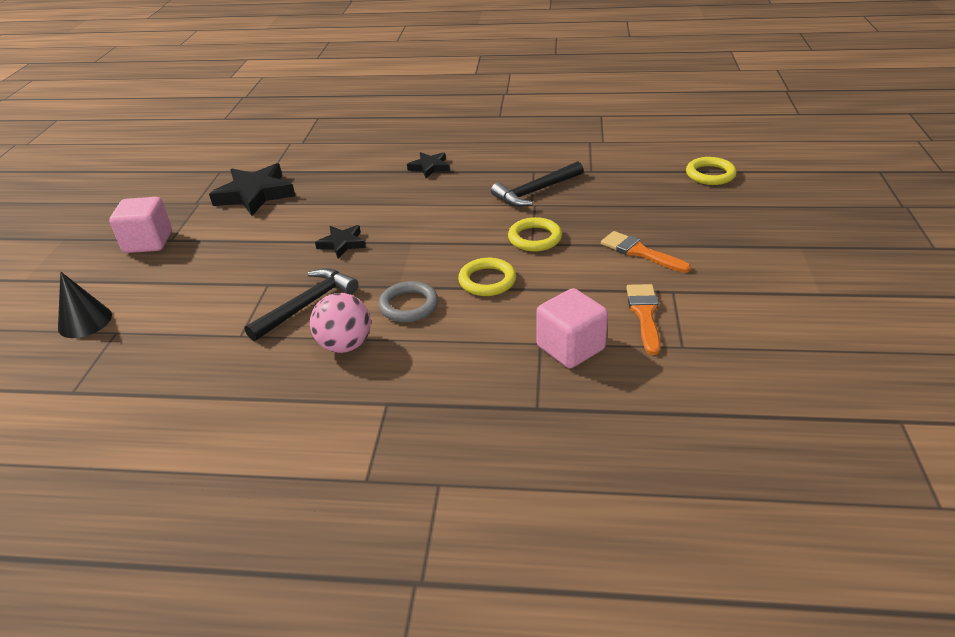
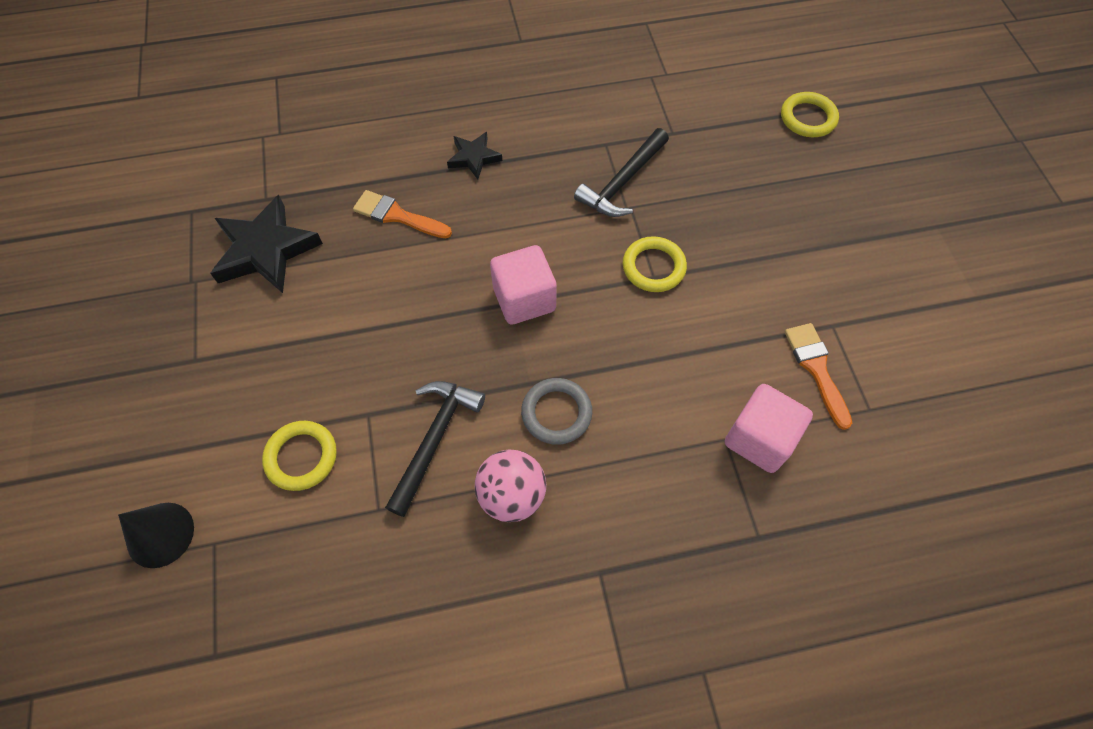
camera: 20 degrees left, 25 degrees up
(148, 242) = (165, 371): pink cube -> pink cube (524, 299)
(342, 244) = (427, 322): black star -> none
(487, 281) = (628, 351): yellow ring -> yellow ring (301, 457)
(640, 252) = (777, 268): orange brush -> orange brush (397, 215)

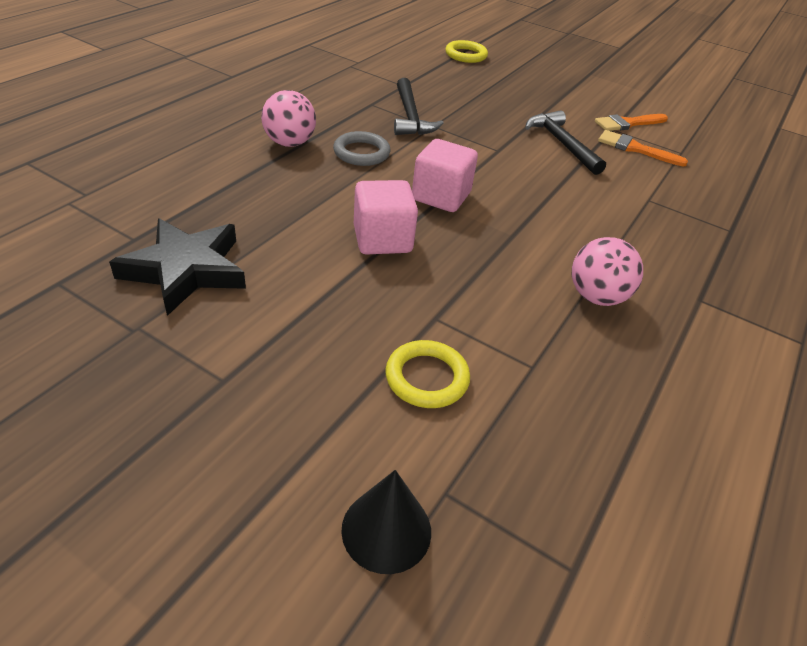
camera: 50 degrees left, 20 degrees down
(397, 215) = (277, 197): orange brush -> orange brush (627, 123)
(434, 440) = (504, 301): black hammer -> black hammer (561, 144)
(474, 157) = (289, 143): black star -> pink ball
(556, 413) = (552, 240): grey ring -> grey ring (361, 153)
(653, 267) = (491, 146): yellow ring -> none
(759, 439) = (662, 190): pink cube -> pink cube (382, 239)

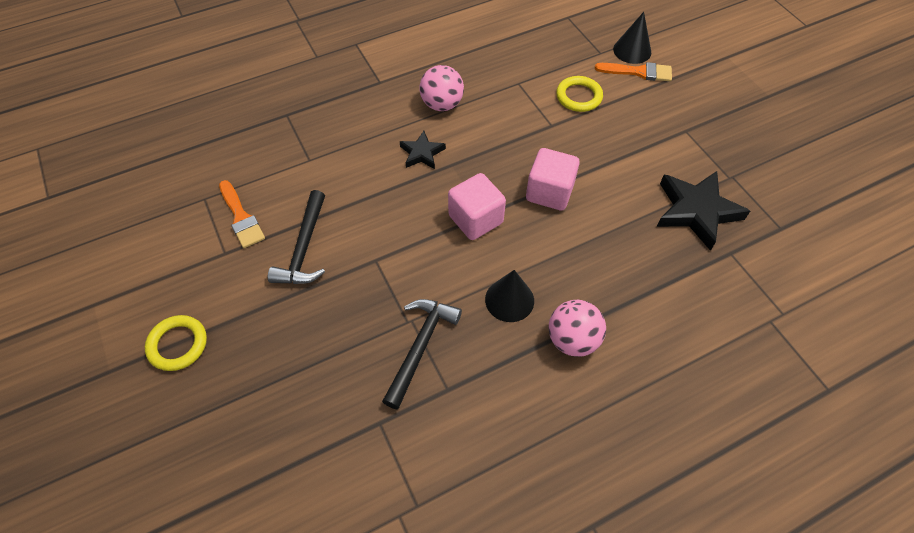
camera: 145 degrees left, 15 degrees up
(361, 153) = (509, 300): grey ring -> black cone
(466, 55) = (225, 485): yellow ring -> yellow ring (178, 344)
(555, 236) = (422, 153): none -> black star
(627, 123) = (197, 256): orange brush -> orange brush (638, 72)

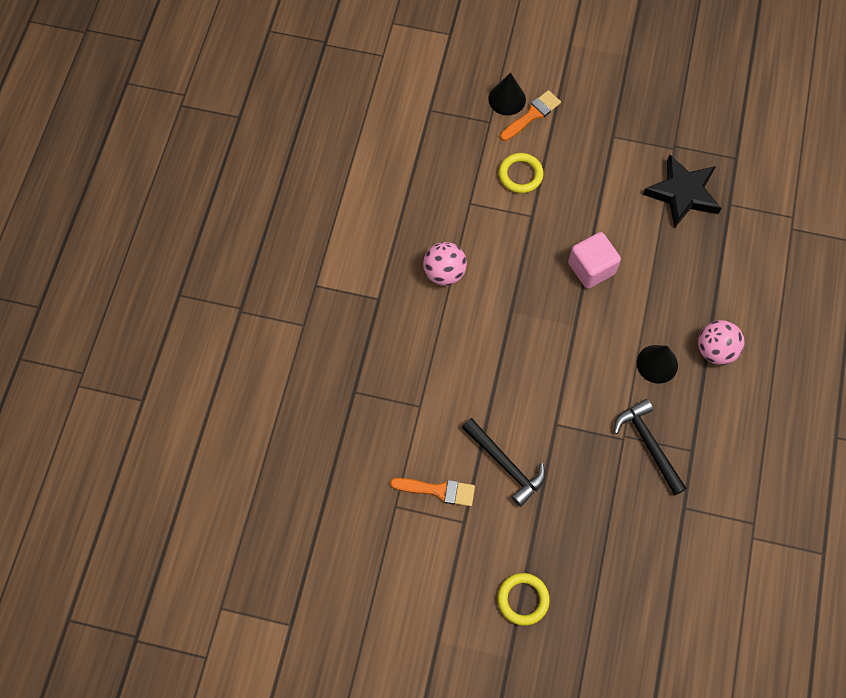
camera: 50 degrees left, 10 degrees up
(422, 153) = (482, 323): black star -> none
(475, 219) = (574, 333): pink cube -> none

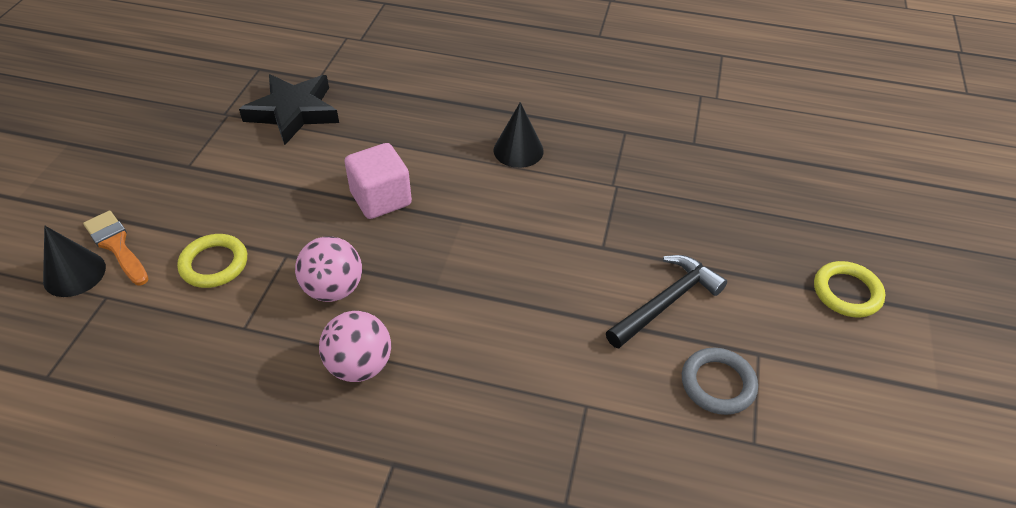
camera: 90 degrees left, 20 degrees down
(438, 490) = (718, 384): orange brush -> grey ring
(648, 445) = (622, 165): black hammer -> none
(715, 350) = (502, 104): pink ball -> pink ball (333, 289)

